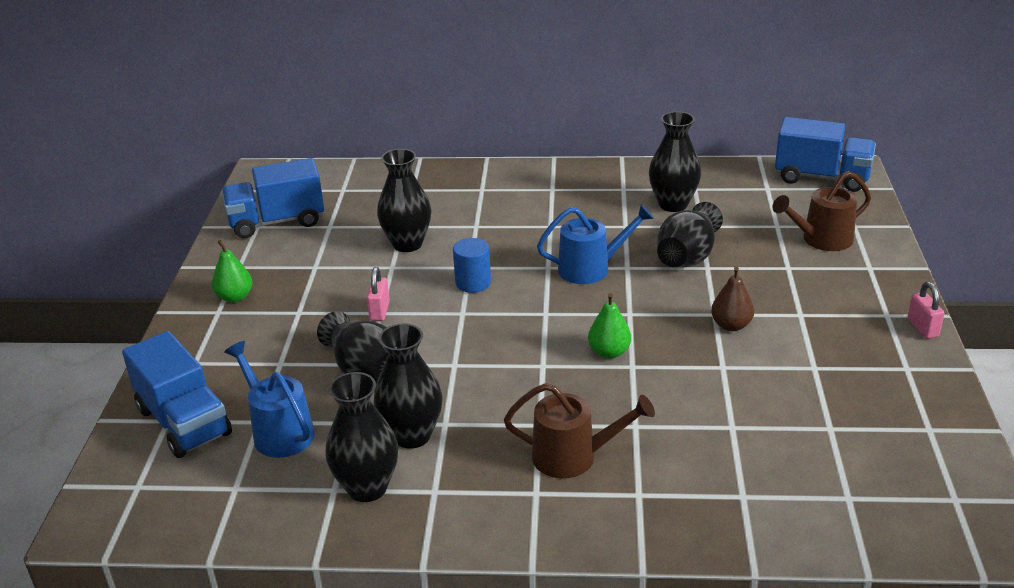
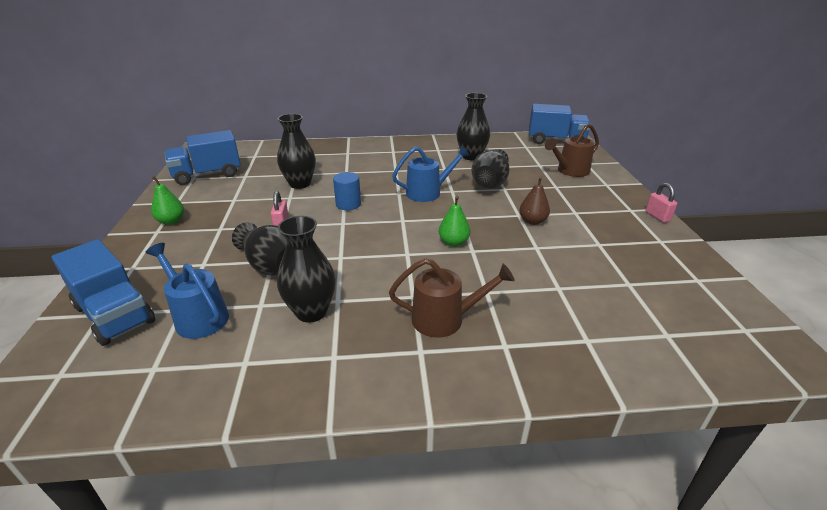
camera: 10 degrees left, 0 degrees up
(367, 488) = (274, 359): black vase -> none

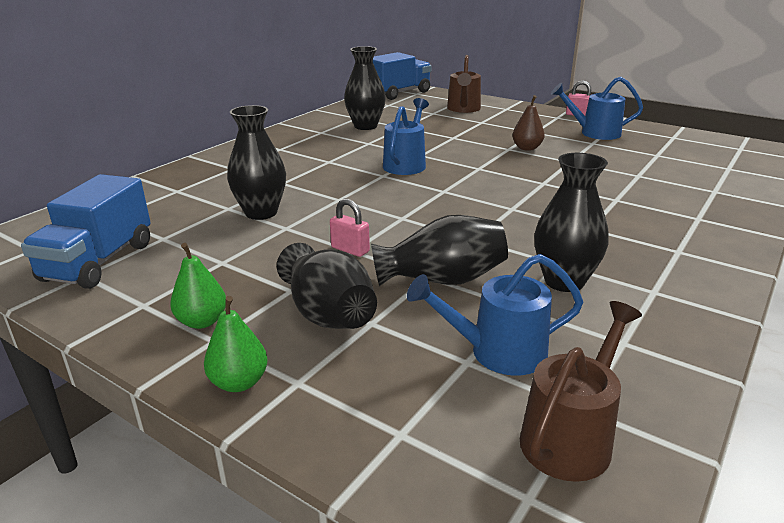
camera: 50 degrees left, 5 degrees down
(115, 314) = (418, 420): blue truck -> none
(348, 204) = (364, 203): blue cylinder -> none
(445, 319) = (640, 227): brown watering can -> brown watering can (571, 436)
(453, 242) = (519, 185): green pear -> green pear (239, 382)
(489, 184) = (434, 138): black vase -> black vase (328, 314)
(625, 237) = (594, 133): none -> blue watering can

